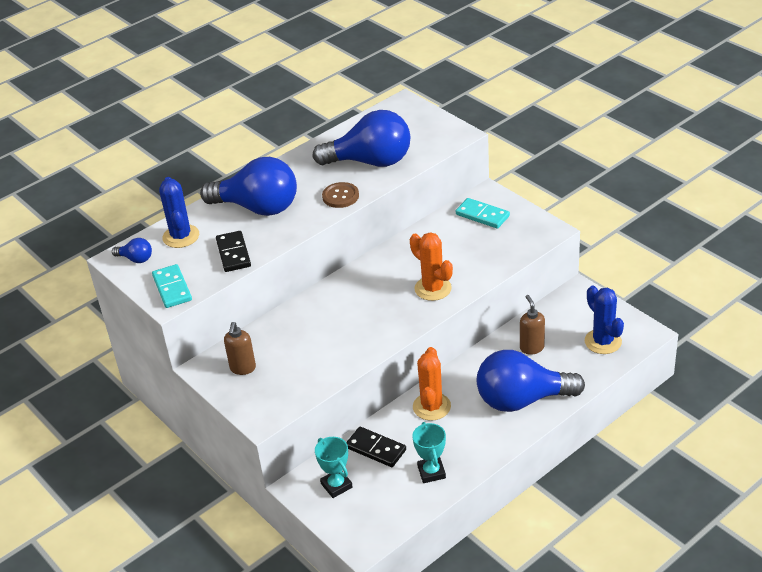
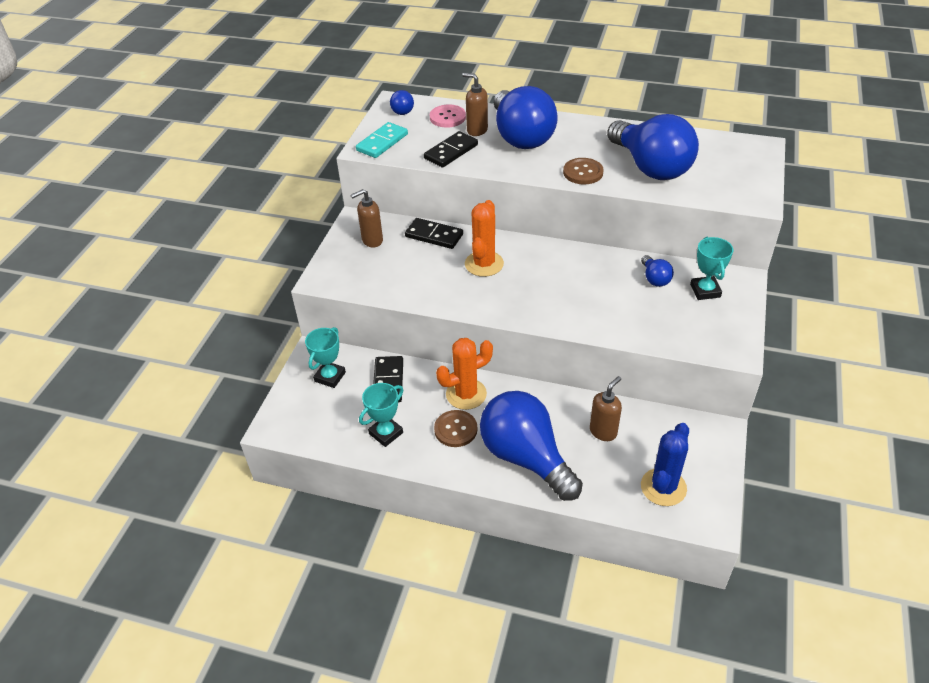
camera: 55 degrees right, 5 degrees up
(181, 236) = (447, 117): blue cactus -> pink button
(220, 227) = (476, 130): none -> brown soap dispenser
(276, 328) = (434, 235): none -> black domino
(433, 288) = (567, 305): orange cactus -> orange cactus (484, 264)
(447, 232) = (654, 279): none -> blue light bulb
(462, 428) = (455, 429): none -> brown button
(482, 215) = (705, 291): turquoise domino -> turquoise trophy

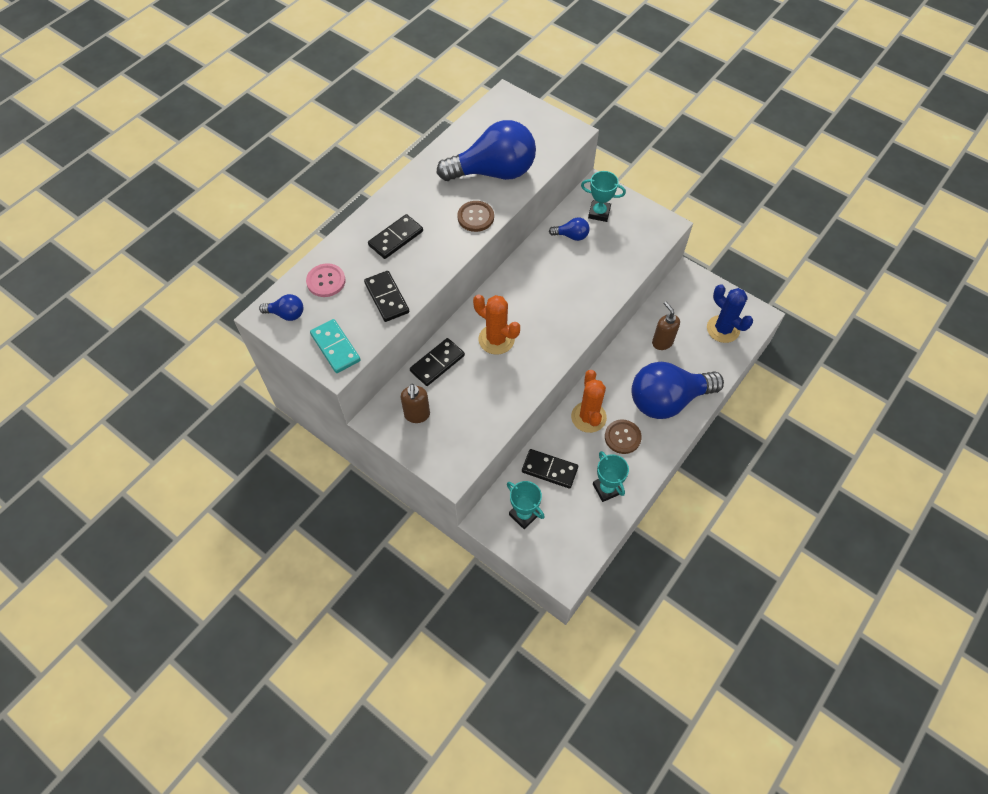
camera: 70 degrees left, 15 degrees up
(476, 130) = (363, 266): brown soap dispenser -> none
(521, 137) = (396, 238): blue light bulb -> black domino

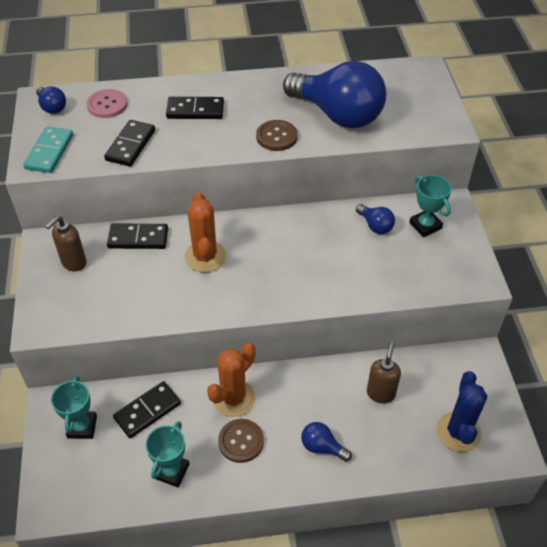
camera: 45 degrees right, 10 degrees down
(549, 470) = (147, 411): black domino -> black domino turned 75 degrees clockwise
(667, 400) = (322, 447): blue light bulb -> blue light bulb, size x0.42

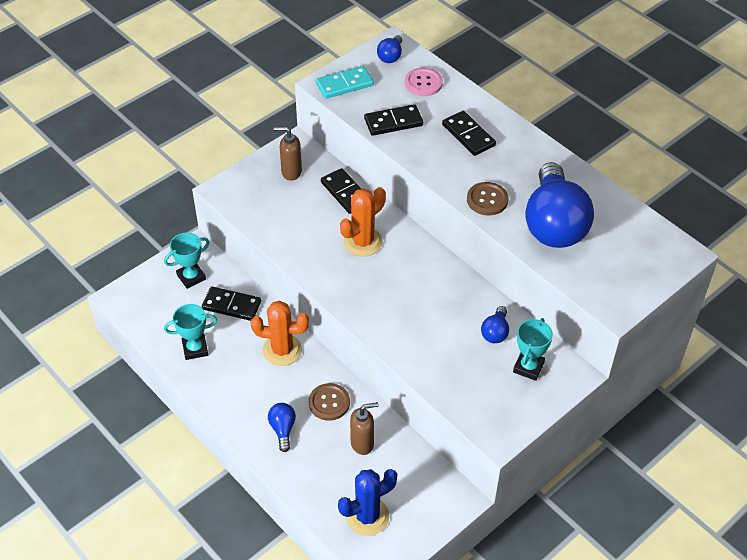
camera: 55 degrees right, 0 degrees up
(241, 441) = (249, 375): brown button -> brown button (329, 403)

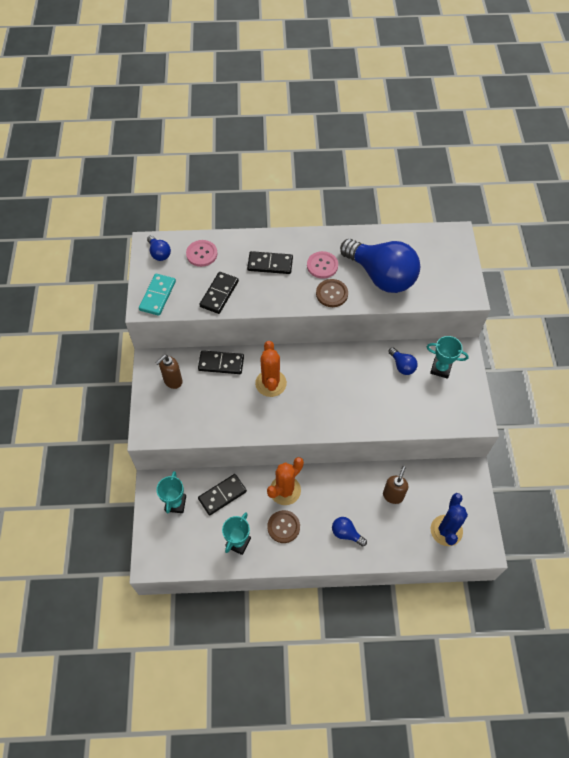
camera: 50 degrees left, 10 degrees up
(329, 403) = (348, 492): brown button -> brown button (283, 527)
(512, 173) = (322, 265): none -> pink button
(528, 367) = (440, 368): turquoise trophy -> turquoise trophy turned 45 degrees counterclockwise

